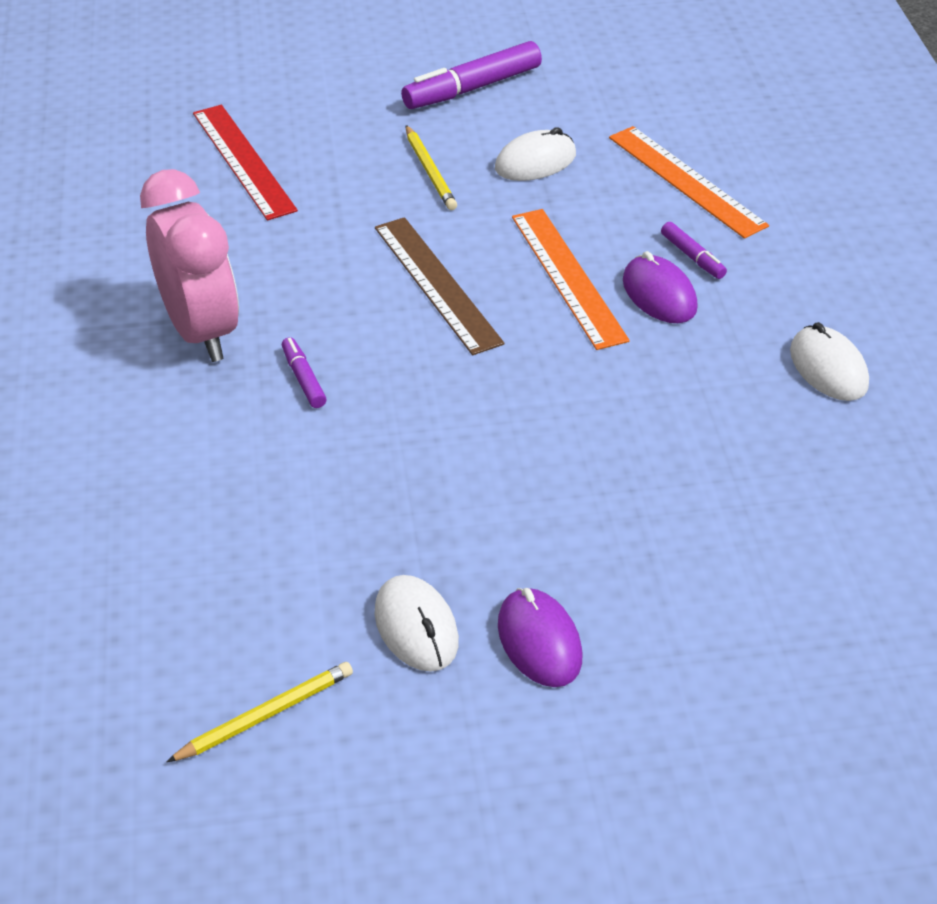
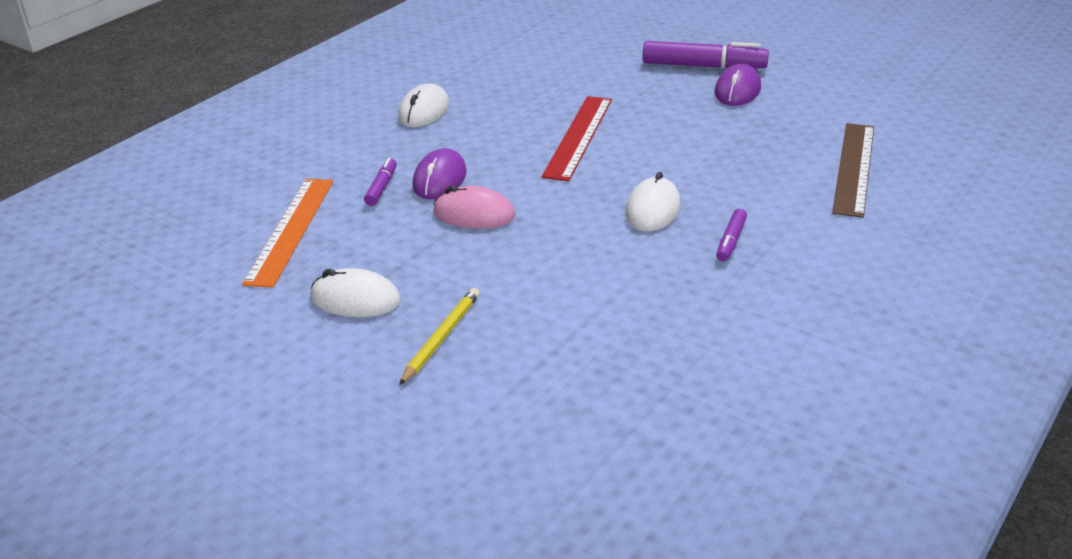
camera: 135 degrees left, 10 degrees down
(201, 331) = (776, 306): pink clock -> none
(243, 161) = (581, 444): red ruler -> red ruler (578, 137)
(265, 715) = (905, 119): yellow pencil -> none
(416, 627) = (793, 116): white mouse -> white mouse (652, 209)
(437, 284) = (564, 253): brown ruler -> brown ruler (854, 168)
(472, 88) = (280, 398): purple marker -> purple marker (704, 66)
(568, 277) = (474, 214): orange ruler -> pink mouse

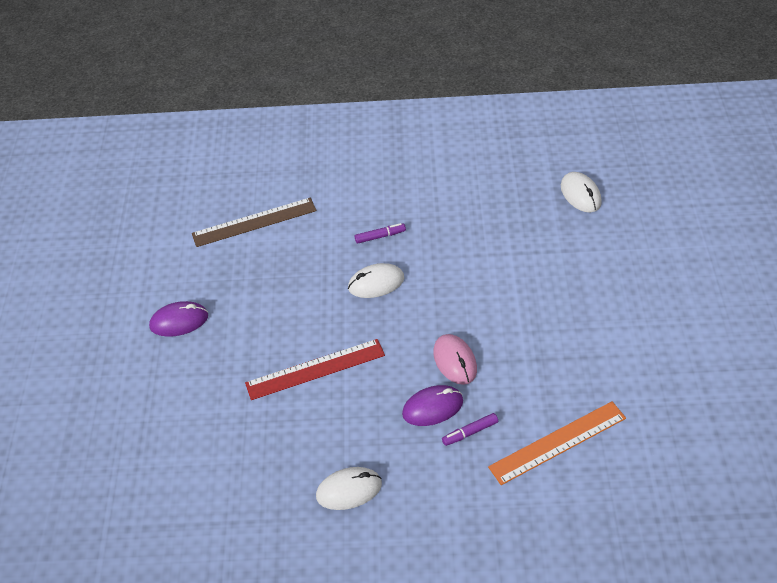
camera: 125 degrees left, 15 degrees up
(355, 299) = (581, 355): white mouse -> white mouse (580, 194)
(441, 338) = (571, 298): yellow pencil -> none
(704, 66) = (147, 360): purple marker -> none

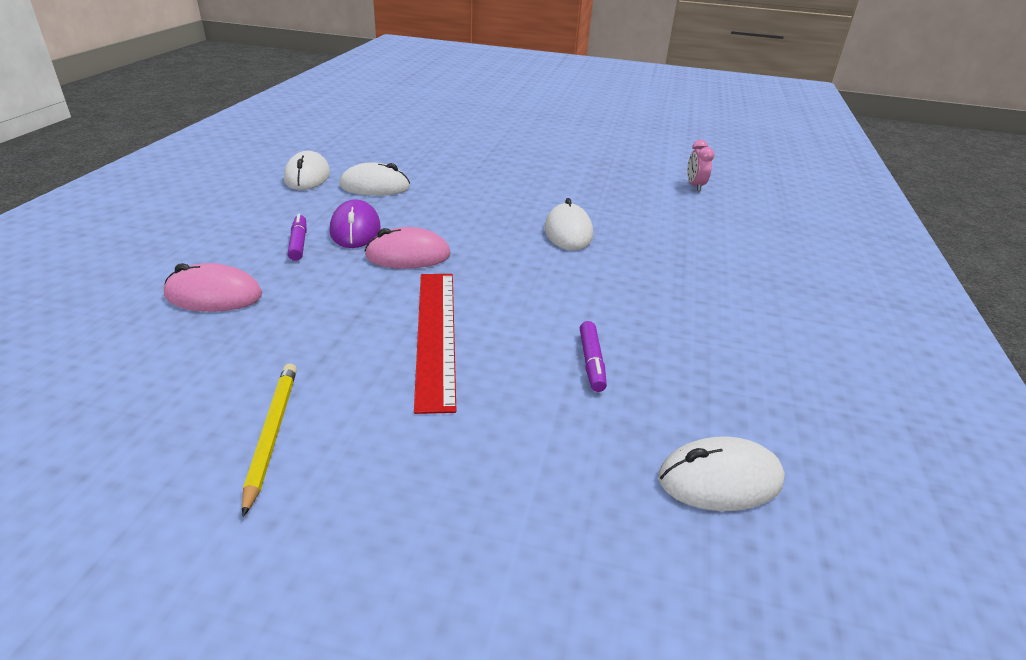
camera: 100 degrees right, 15 degrees down
(179, 321) = (566, 143): purple mouse -> none
(254, 222) = (695, 186): brown ruler -> pink clock
(315, 369) = (463, 184): red ruler -> red ruler (436, 334)
(348, 429) = (375, 186): none -> white mouse
(380, 236) = (651, 249): purple marker -> purple marker (591, 362)
(557, 442) = (214, 295): orange ruler -> pink mouse
(646, 349) = (272, 434): none -> yellow pencil

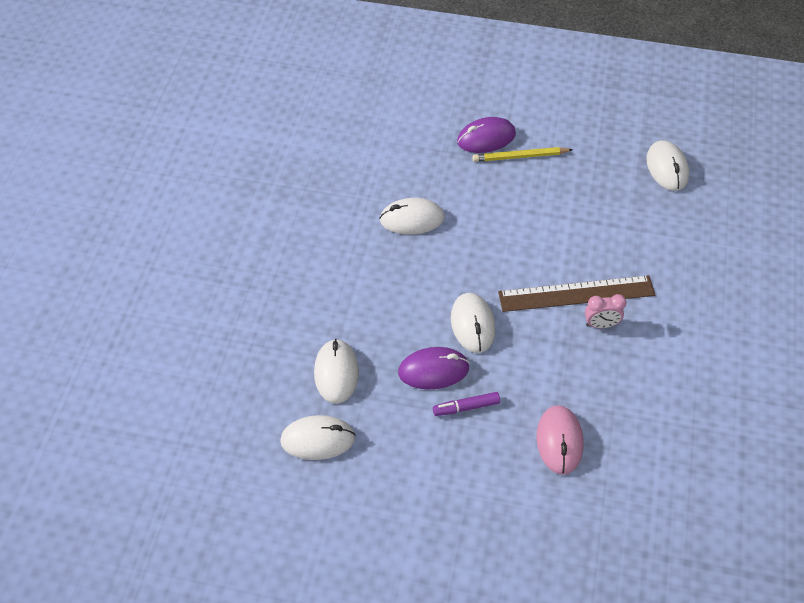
camera: 90 degrees left, 20 degrees up
(272, 434) = (689, 359): yellow pencil -> yellow pencil (520, 156)
(408, 255) = (472, 324): pink mouse -> white mouse
(436, 334) = (576, 294): red ruler -> brown ruler
(591, 362) = (586, 212): purple marker -> none
(695, 186) = (301, 124): pink clock -> pink clock (600, 324)
(719, 290) = (486, 138): none -> purple mouse

